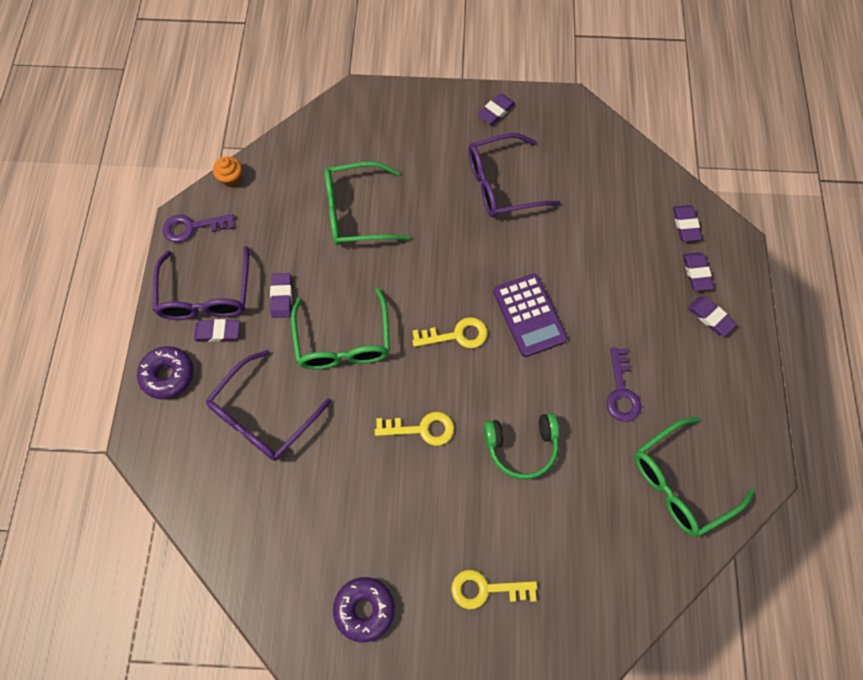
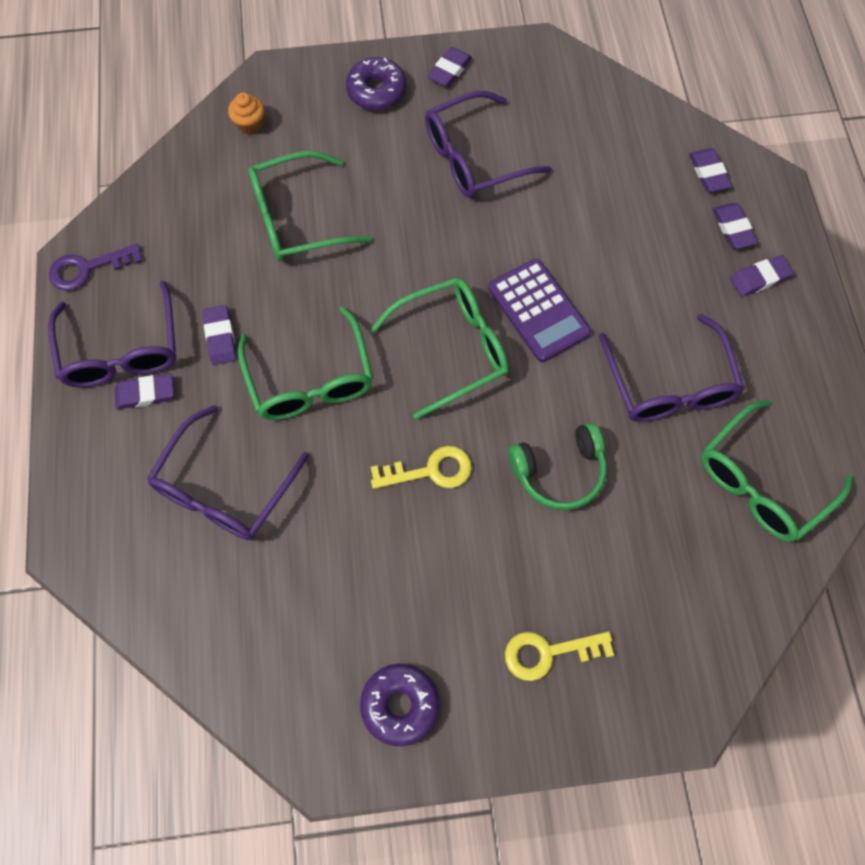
camera: 10 degrees left, 0 degrees up
(168, 375) = (90, 458): purple donut -> purple donut (376, 91)
(231, 179) = (127, 201): orange cupcake -> orange cupcake (250, 124)
(456, 335) = (452, 349): yellow key -> green glasses
(621, 391) = (669, 384): purple key -> purple glasses
(710, 317) = (760, 278): purple eraser -> purple eraser turned 60 degrees counterclockwise

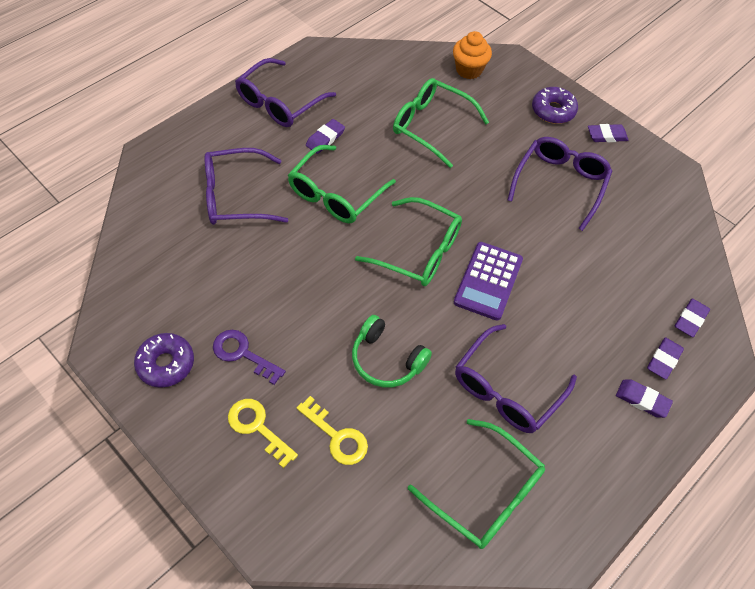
camera: 50 degrees right, 10 degrees down
(88, 269) = (314, 60): purple key -> purple key (243, 354)
(145, 393) = (263, 128): purple eraser -> none
(250, 124) = (469, 70): orange cupcake -> orange cupcake, size x1.51
(430, 470) = (328, 288): yellow key -> yellow key (337, 436)
(474, 157) = (560, 184): purple glasses -> purple glasses turned 90 degrees clockwise
(762, 482) = (485, 493): green glasses -> green glasses turned 150 degrees counterclockwise

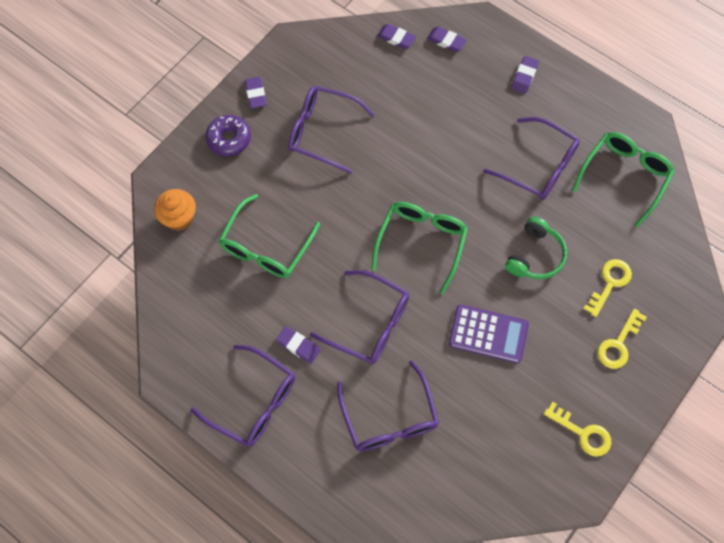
camera: 95 degrees left, 10 degrees up
(166, 364) = (583, 433): purple donut -> yellow key
(243, 354) = (558, 370): purple key -> none
(335, 194) = (369, 323): green glasses -> purple glasses
(488, 281) = (441, 185): purple calculator -> purple calculator (488, 334)
(663, 360) = (487, 61): purple eraser -> purple eraser (396, 38)

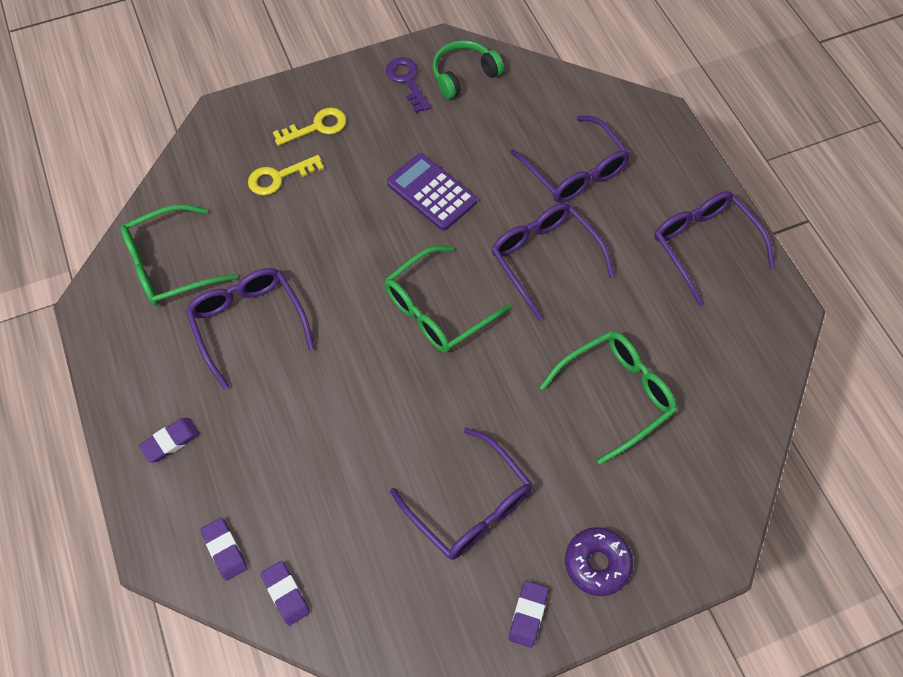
camera: 150 degrees left, 5 degrees down
(179, 218) = (708, 486): orange cupcake -> none
(298, 345) = (631, 274): purple eraser -> none
(389, 418) = (575, 171): purple glasses -> purple glasses turned 135 degrees clockwise
(535, 256) = (329, 237): green headphones -> green headphones (463, 75)
(583, 433) = (407, 81): yellow key -> purple key

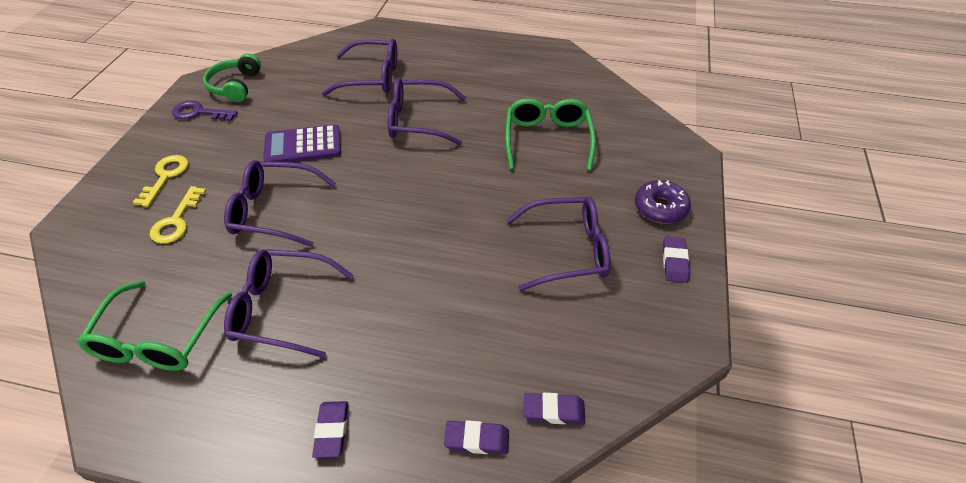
camera: 55 degrees left, 15 degrees down
(437, 310) = (398, 189): green glasses -> none
(528, 614) = (674, 262): purple eraser -> purple eraser turned 45 degrees clockwise
(704, 246) = (484, 57): purple glasses -> purple glasses (273, 211)

